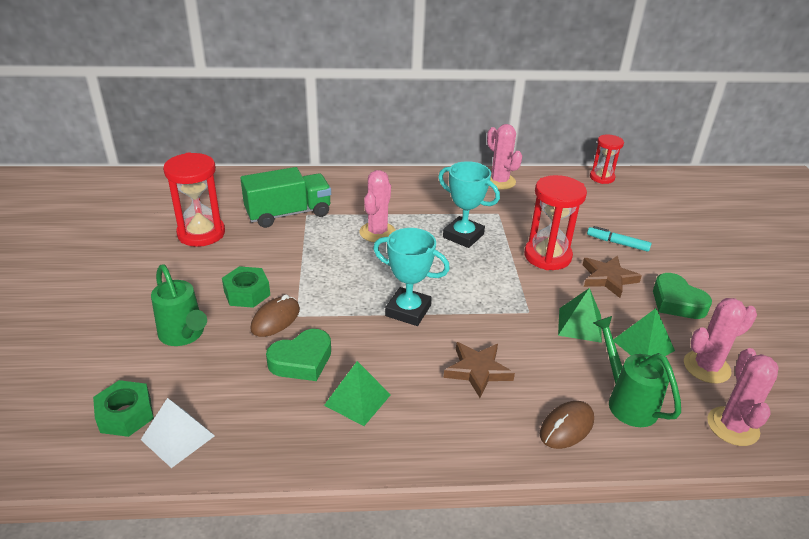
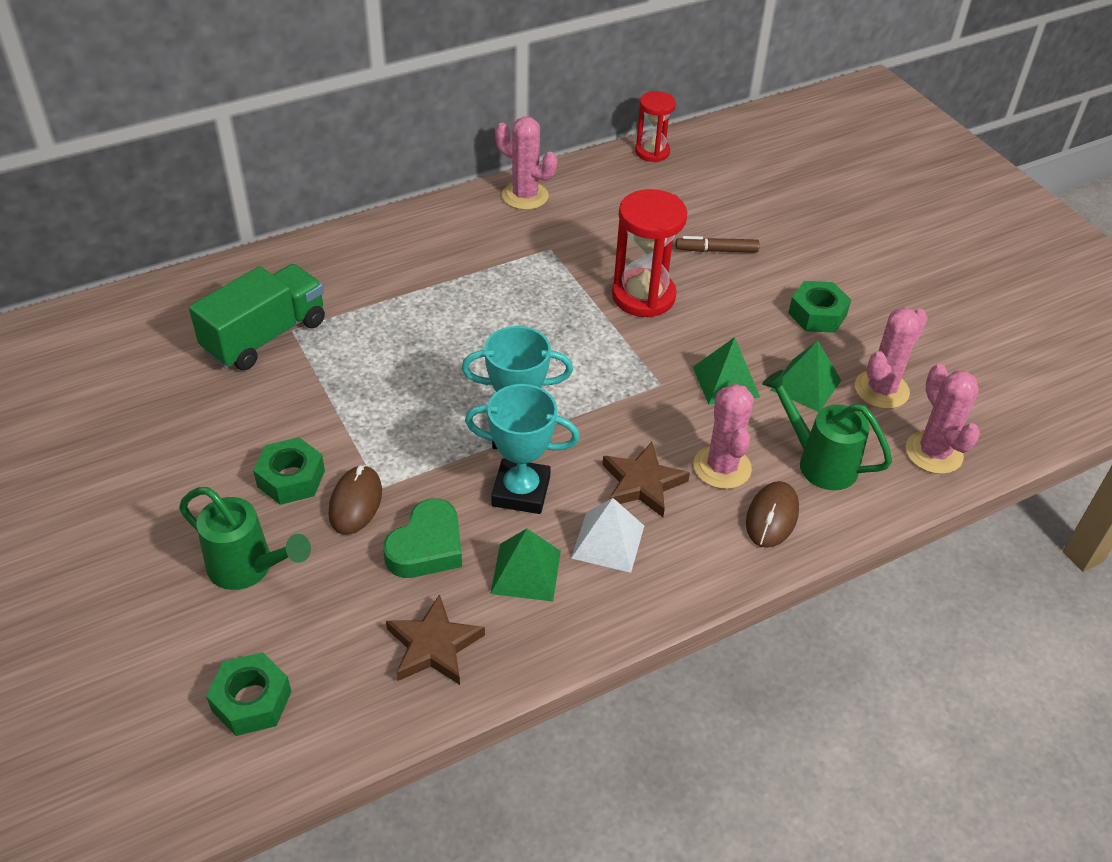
camera: 25 degrees left, 10 degrees up
(177, 437) = (340, 702): white pyramid -> white pyramid (608, 541)
(201, 233) = (159, 408): red hourglass -> none
(377, 232) = (409, 328): pink cactus -> pink cactus (722, 467)
(463, 236) = (524, 298): turquoise trophy -> turquoise trophy (521, 491)
(608, 278) = (728, 306): brown star -> brown star (433, 646)
(617, 243) = (716, 250): turquoise marker -> brown marker
(676, 302) = (817, 314): green heart -> green nut

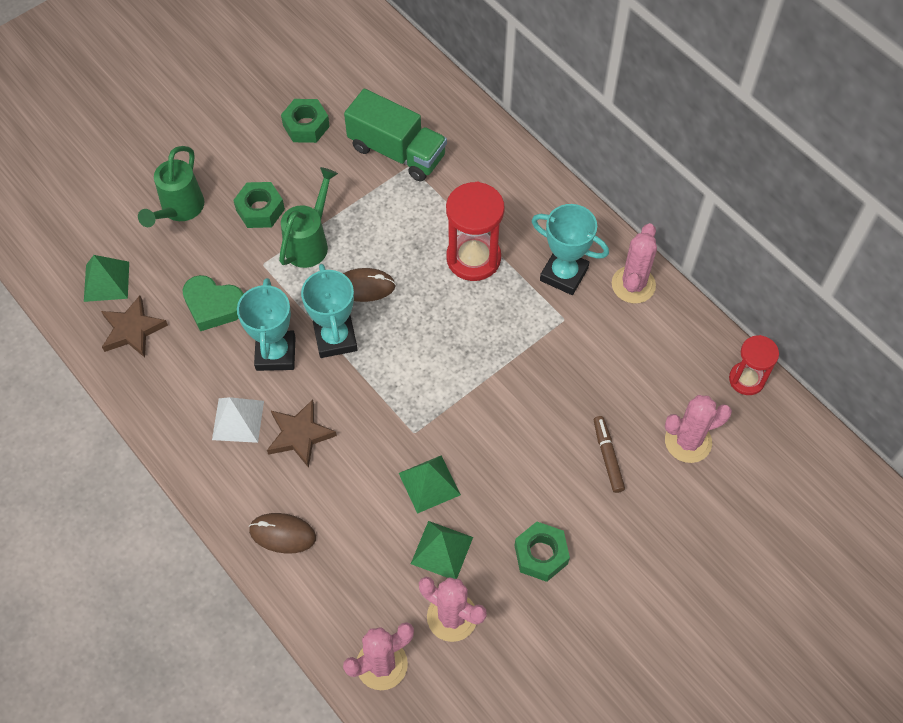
camera: 80 degrees right, 15 degrees up
(251, 701) = (81, 243): green nut -> green nut (306, 126)
(355, 503) = (245, 253): brown mouse -> brown mouse (364, 287)
(494, 238) = (564, 274): none -> turquoise trophy
(526, 572) = (202, 371): green pyramid -> green pyramid (106, 281)
(643, 296) = (522, 403): red hourglass -> red hourglass (473, 258)
(722, 467) = (329, 491): pink cactus -> pink cactus (688, 441)
(819, 462) = (350, 567): green watering can -> green watering can (310, 242)

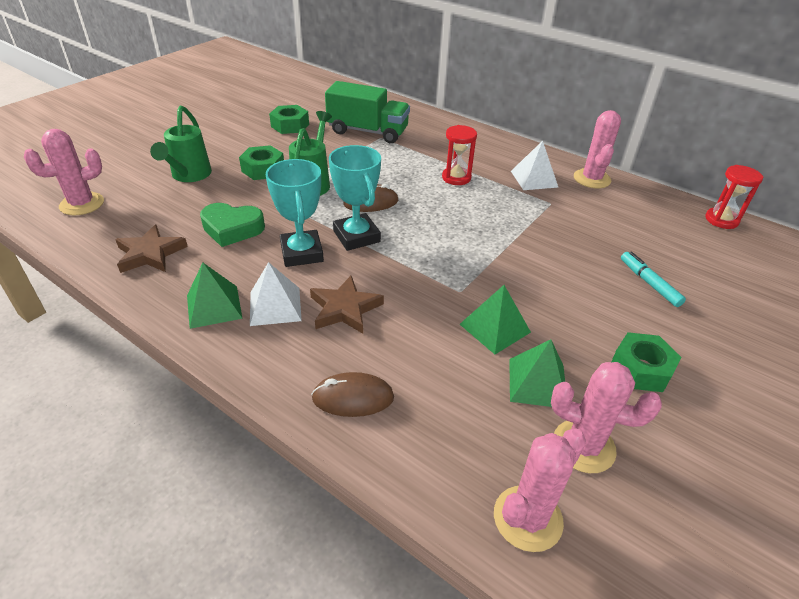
camera: 15 degrees left, 20 degrees down
(106, 281) = (121, 224): green pyramid -> green pyramid (214, 306)
(473, 258) = (456, 178): red hourglass -> red hourglass, size x0.62
(564, 274) = (534, 179): turquoise trophy -> white pyramid
(607, 456) = (649, 283): brown marker -> turquoise marker
(688, 441) = (709, 263): pink cactus -> pink cactus (82, 204)

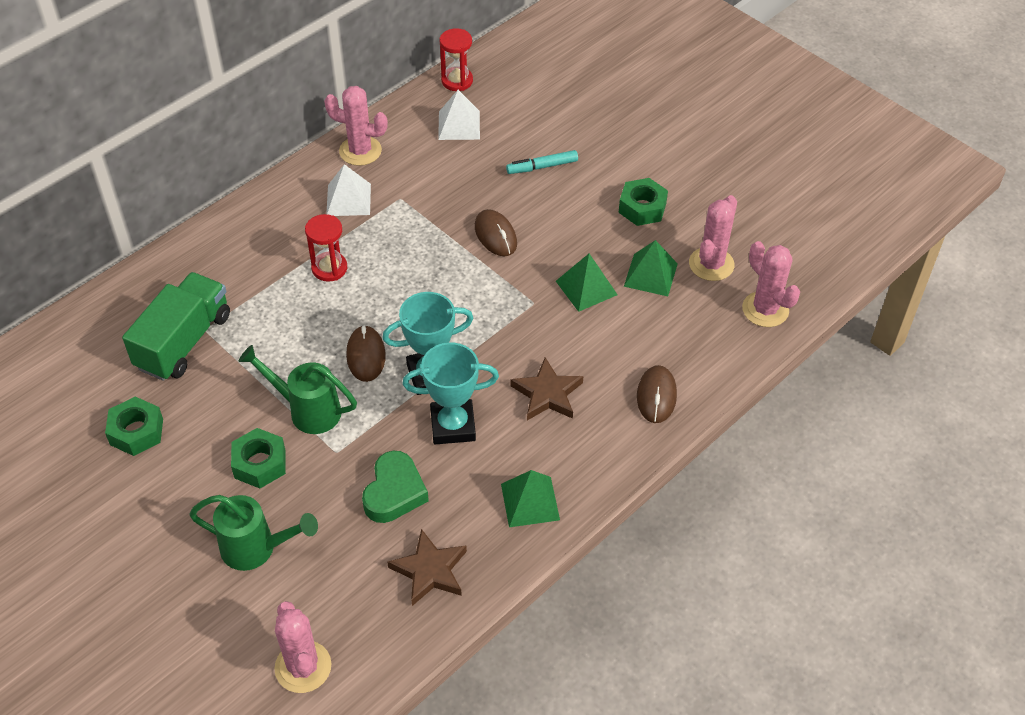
camera: 80 degrees left, 10 degrees up
(275, 306) = (536, 450): white pyramid -> white pyramid (459, 125)
(536, 259) = (495, 235): none -> brown mouse

